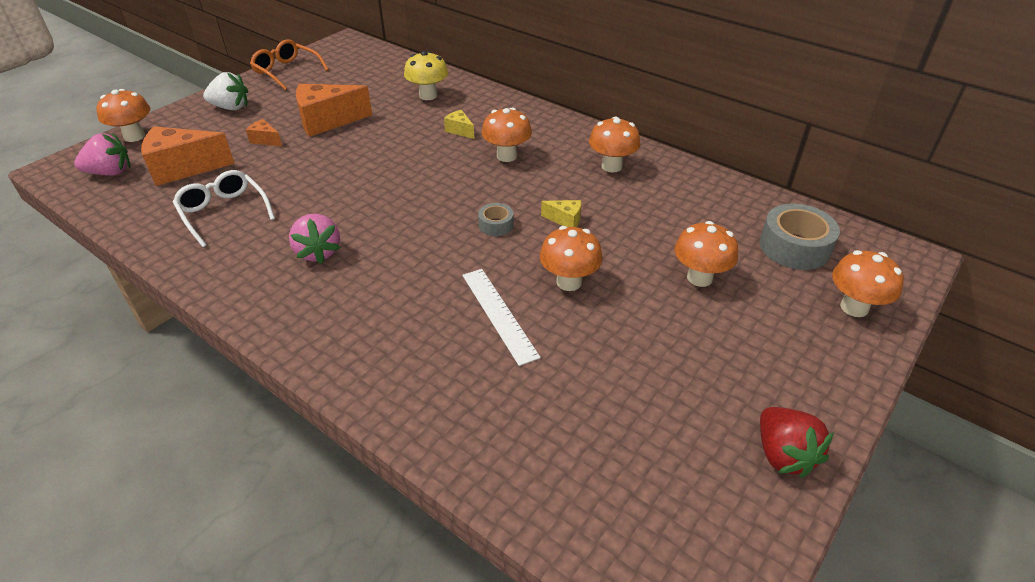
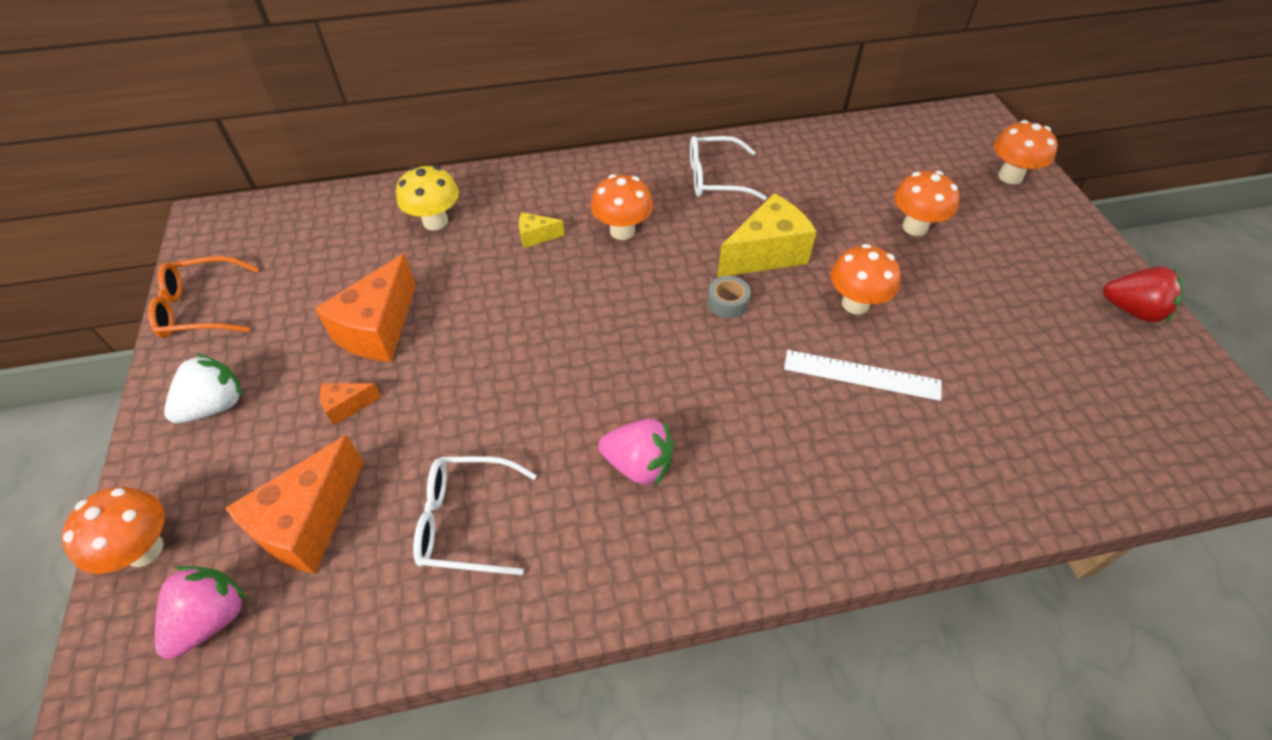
camera: 50 degrees left, 10 degrees up
(565, 220) = (766, 254): yellow cheese -> yellow cheese, size x2.11
(611, 166) = (715, 178): orange mushroom -> white glasses
(794, 247) = (920, 156): grey tape -> none

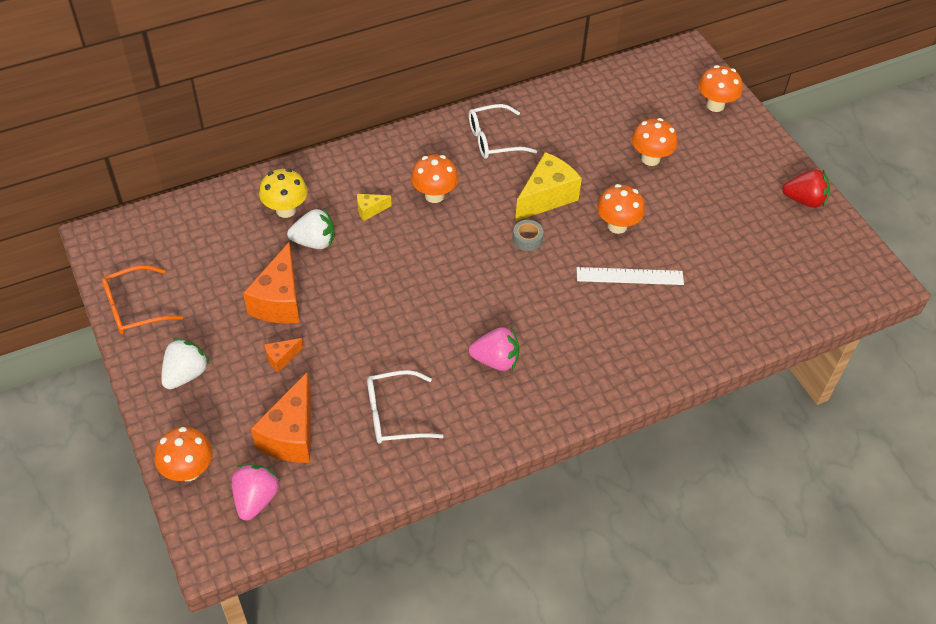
camera: 15 degrees left, 0 degrees up
(453, 263) = (314, 242): none -> white strawberry

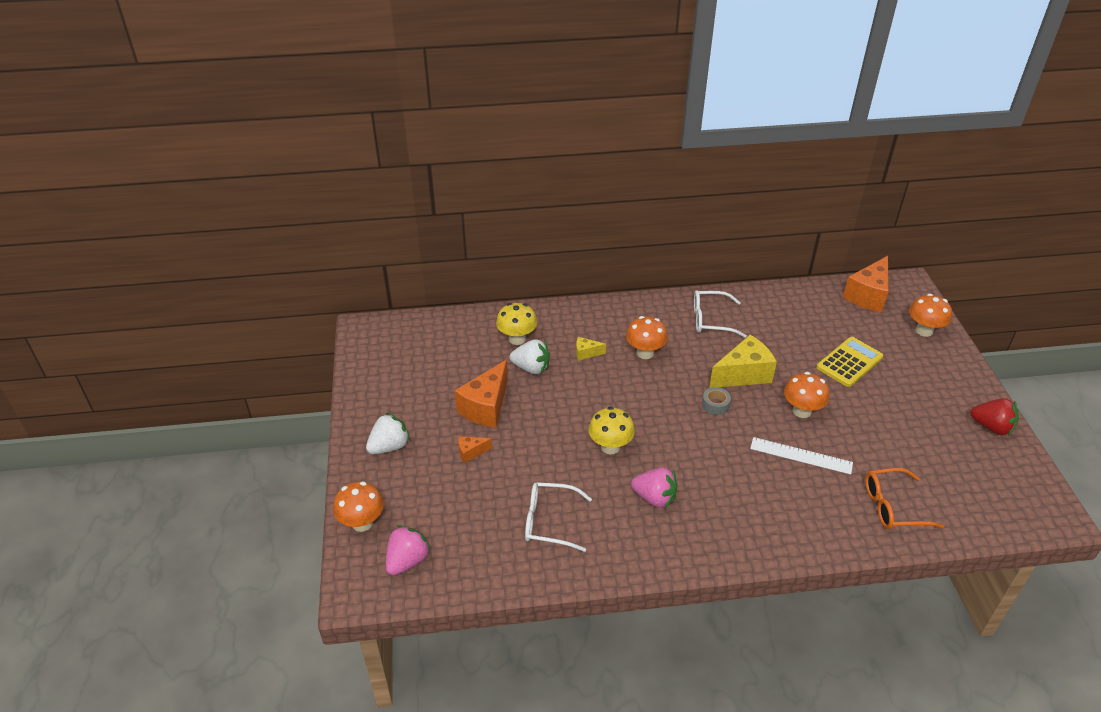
camera: 20 degrees right, 10 degrees down
(134, 308) = (369, 386): orange glasses -> orange glasses (892, 506)
(291, 435) = (456, 516): orange cheese -> orange cheese (868, 295)
(431, 314) = (610, 447): none -> yellow mushroom
(650, 159) = (849, 362): orange mushroom -> yellow calculator

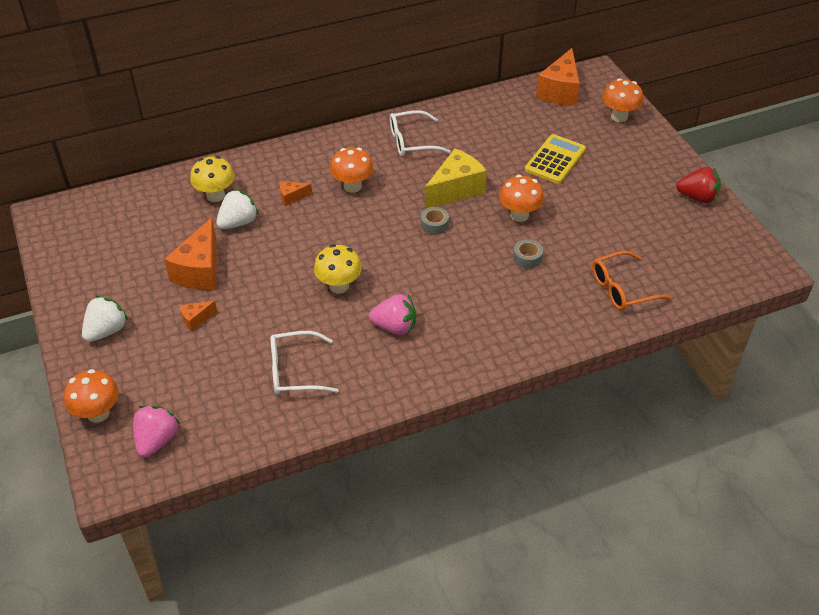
camera: 15 degrees left, 5 degrees up
(531, 368) = (238, 222): white strawberry -> white strawberry turned 45 degrees counterclockwise
(586, 353) = (292, 197): yellow cheese -> orange cheese
(801, 455) = (527, 258): white ruler -> grey tape

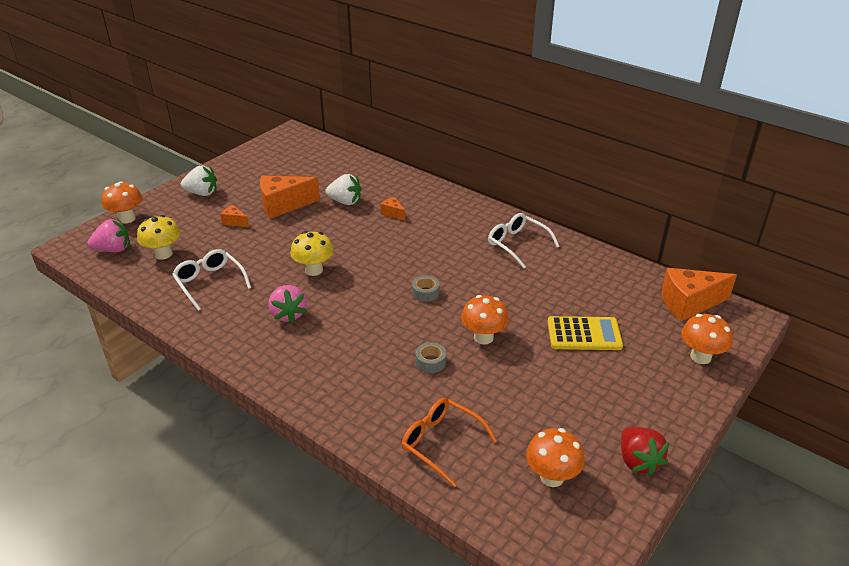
camera: 60 degrees right, 10 degrees down
(215, 195) = (365, 182): yellow mushroom -> yellow mushroom (163, 254)
(352, 186) = (432, 235): orange mushroom -> orange mushroom (552, 477)
(455, 190) = (480, 289): yellow cheese -> none

